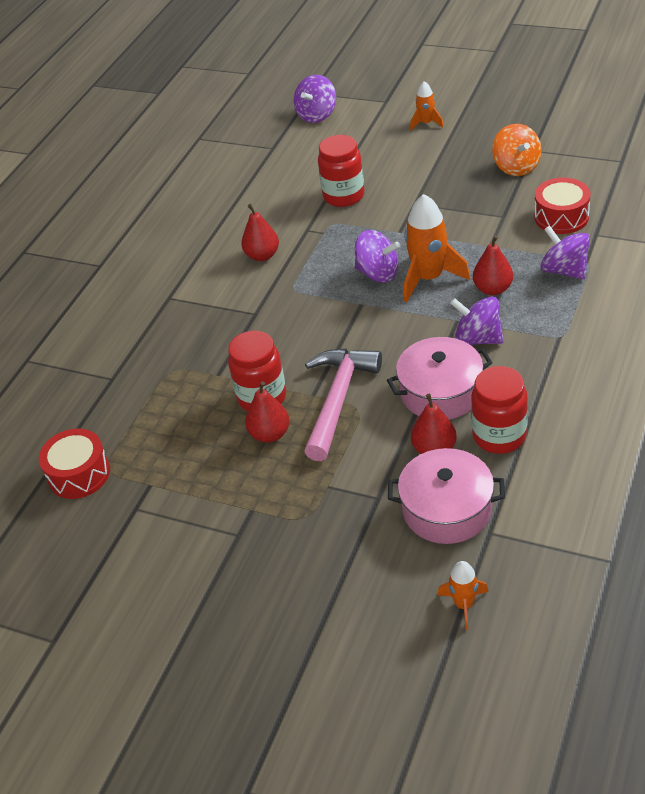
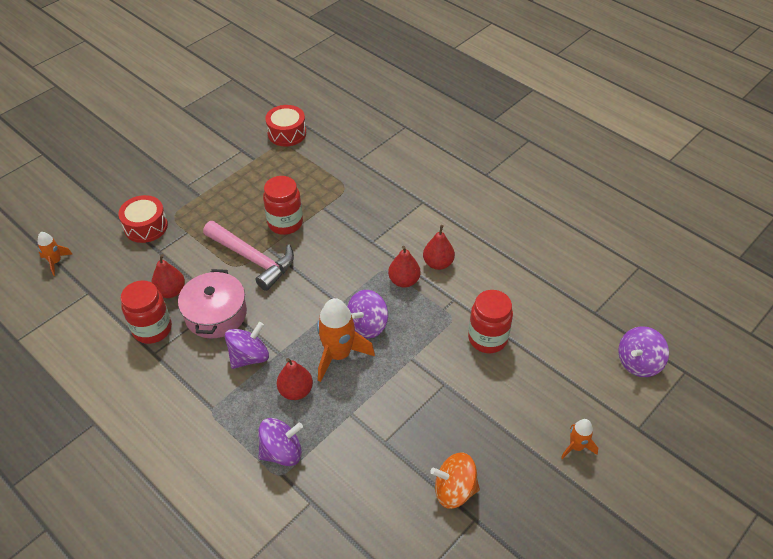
camera: 105 degrees right, 5 degrees up
(270, 434) = (250, 218): red pear -> red pear (404, 281)
(317, 115) = (638, 363): purple spinning top -> purple spinning top turned 90 degrees counterclockwise
(447, 509) = (122, 279): pink pot -> none
(561, 217) = (353, 488): red drum -> red drum (146, 226)

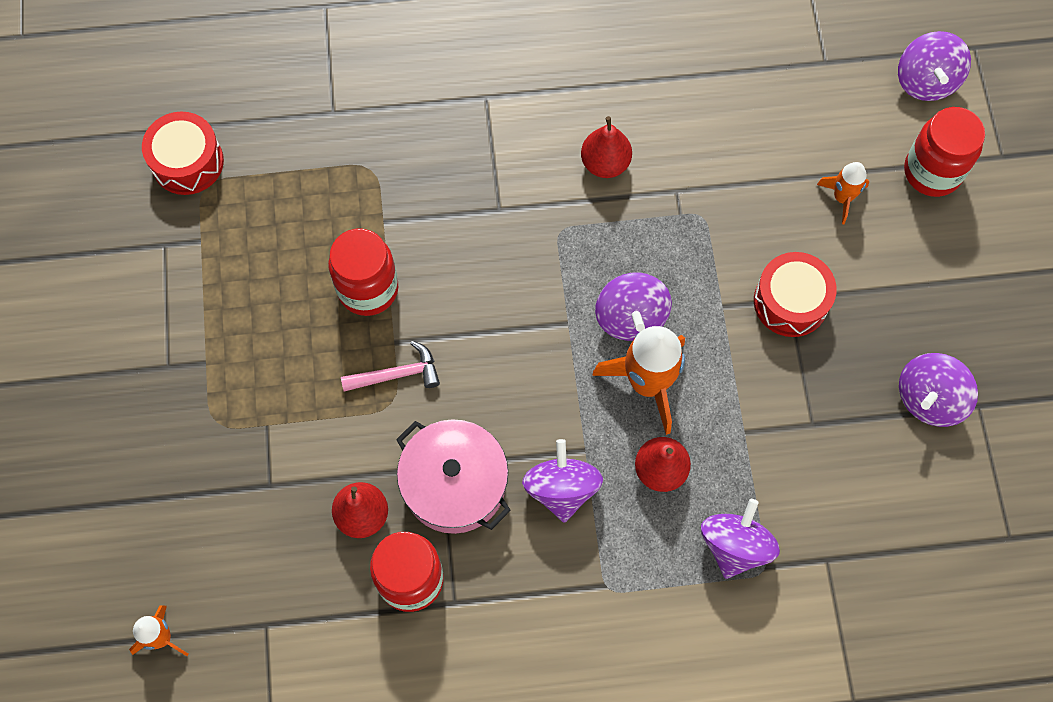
camera: 50 degrees left, 20 degrees up
(146, 226) = (203, 473): red drum -> red drum (790, 302)
(252, 259) = (397, 374): pink hammer -> pink hammer, size x0.54
(404, 281) = (598, 223): red pear -> none
(454, 490) = (929, 399): orange spinning top -> purple spinning top
(487, 338) = (764, 203): red jar -> red jar (932, 172)
(576, 447) = (975, 235): orange rocket -> orange rocket (842, 198)

